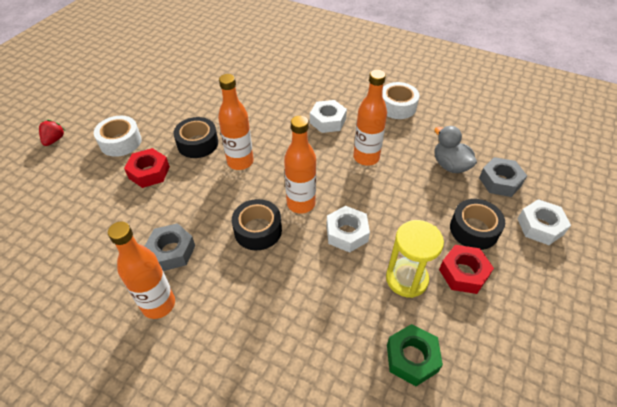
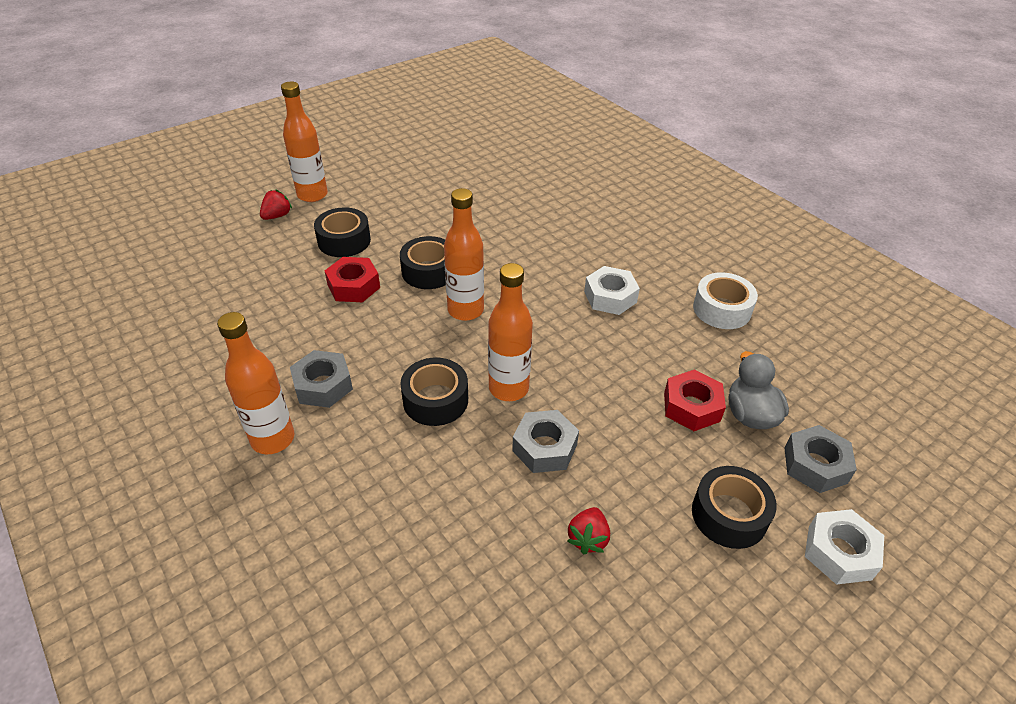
camera: 25 degrees right, 5 degrees down
(120, 142) = (344, 241): white tape -> black tape
(347, 233) = (544, 448): white nut -> grey nut
(366, 157) = (633, 361): orange bottle -> orange bottle (312, 195)
(406, 279) = (588, 538): yellow hourglass -> red strawberry
(412, 358) = (529, 641): green nut -> none
(463, 273) = (674, 566): red nut -> red nut (691, 407)

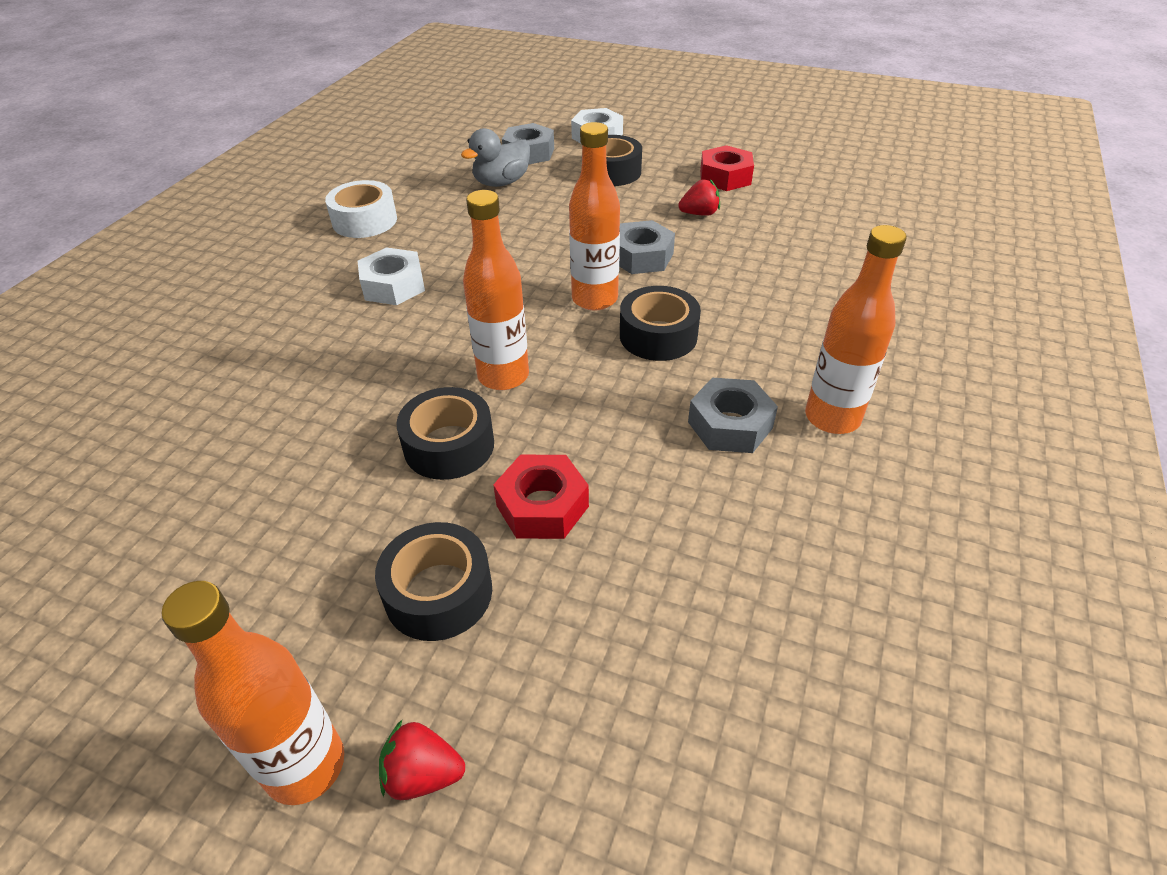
camera: 120 degrees left, 0 degrees up
(691, 407) = (518, 206): red nut -> red nut (725, 177)

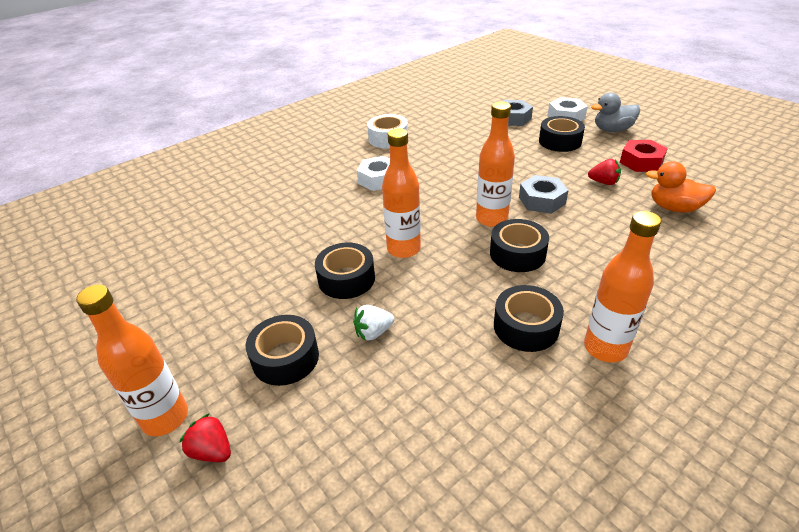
camera: 30 degrees right, 5 degrees down
(501, 182) = (482, 133): grey duck -> grey duck (612, 130)
(542, 506) = (373, 332): red nut -> white strawberry
(730, 425) = (526, 327): grey nut -> black tape
(796, 226) = (674, 208): none -> orange duck

